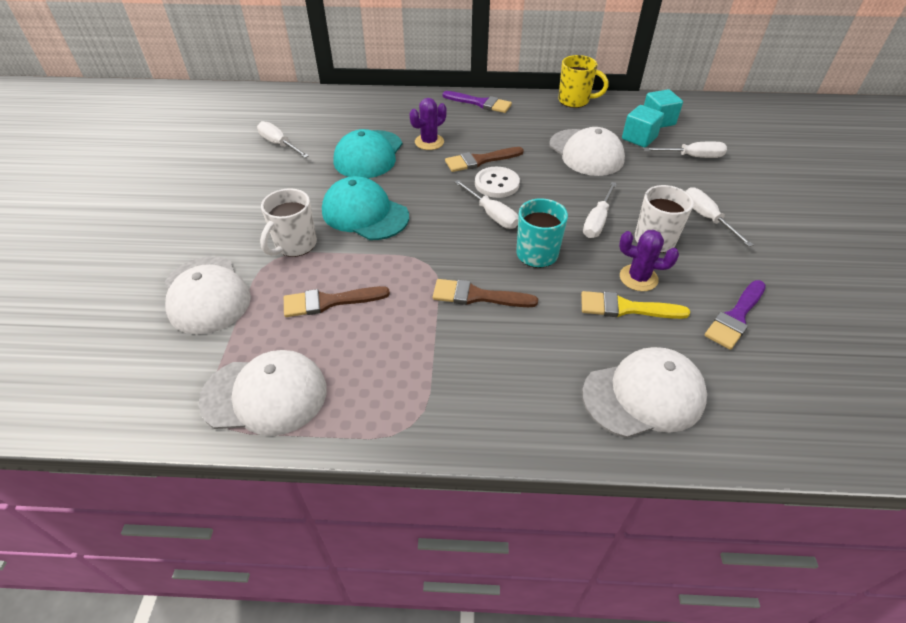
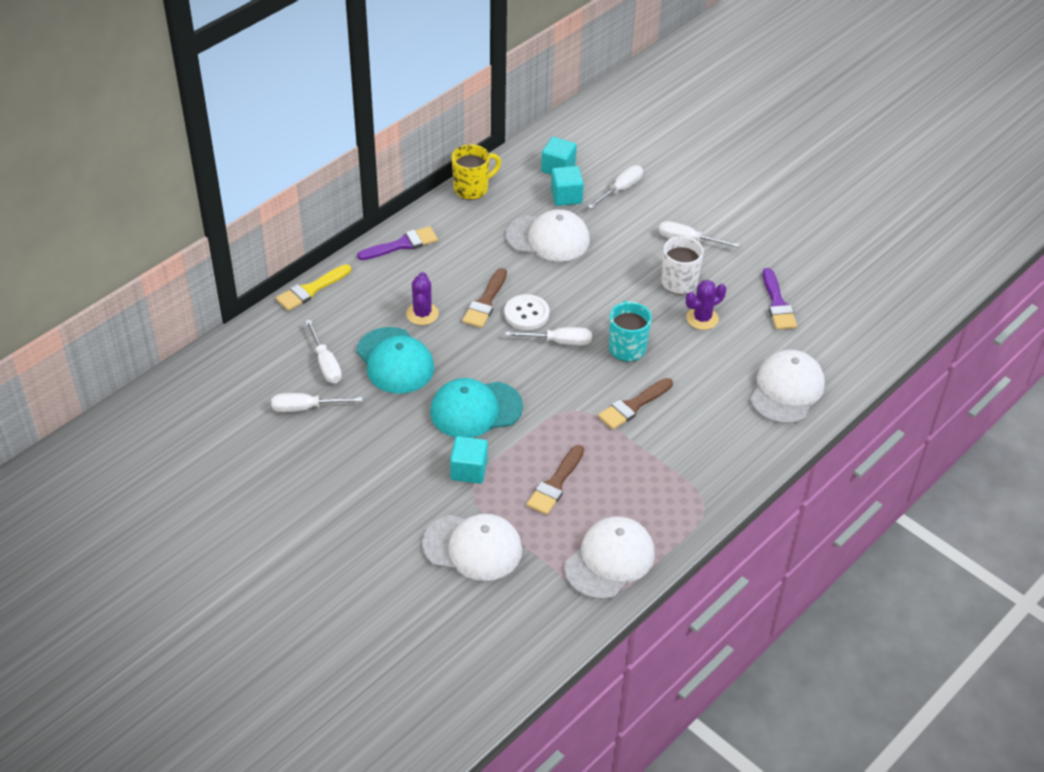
camera: 50 degrees left, 0 degrees up
(295, 245) = (469, 470): white mug -> turquoise cube
(597, 221) = (629, 294): white screwdriver -> white screwdriver (325, 363)
(626, 308) = (719, 345): yellow brush -> yellow brush (311, 289)

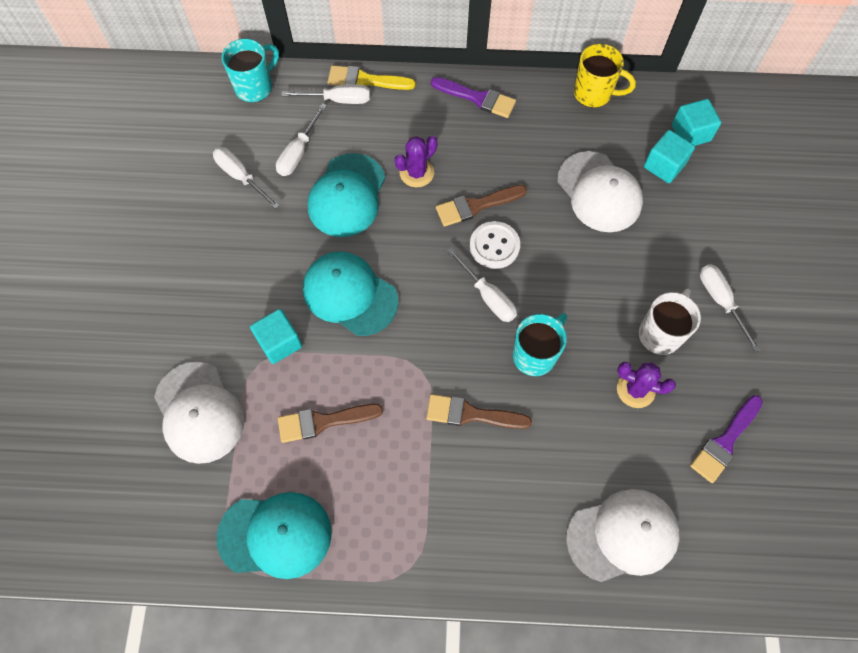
camera: 50 degrees right, 20 degrees up
(236, 351) = (255, 87): none -> turquoise mug
(610, 560) = (275, 535): white cap -> turquoise cap
(620, 189) = (721, 199): white screwdriver -> white screwdriver (338, 100)

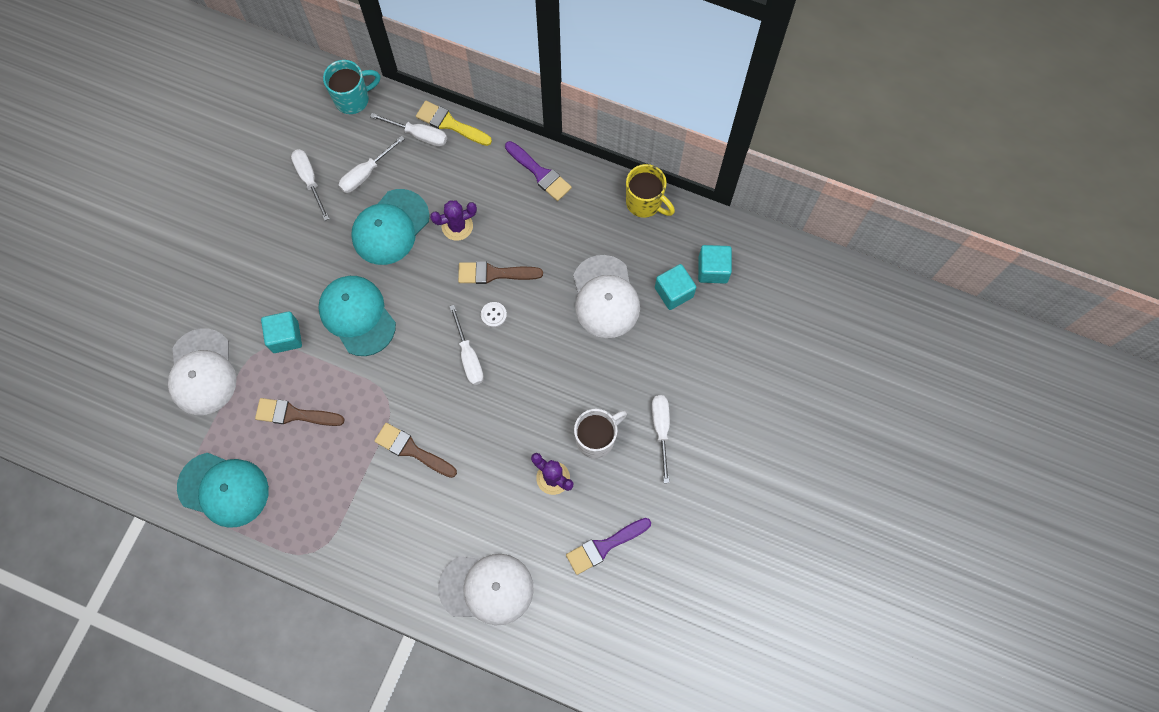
camera: 20 degrees right, 5 degrees up
(494, 246) = (493, 315): white button -> white button, size x0.58
(535, 354) = (485, 420): turquoise mug -> none

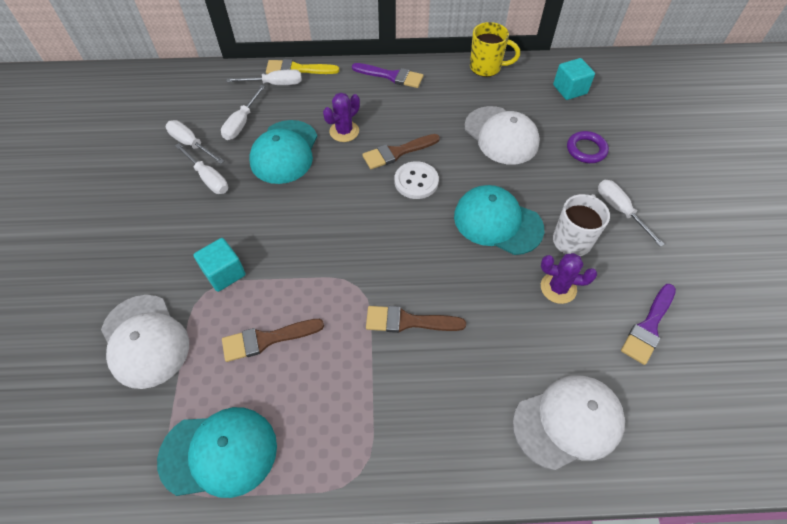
camera: 25 degrees left, 15 degrees down
(353, 99) = (205, 79): turquoise mug -> none
(357, 316) = (289, 228): turquoise cap -> turquoise cap (497, 222)
(469, 356) = (414, 221): white screwdriver -> white screwdriver (208, 178)
(493, 315) = (416, 181): white button -> white button, size x1.73
(674, 292) = (552, 113): turquoise cube -> none
(677, 350) = (586, 150): none -> purple ring

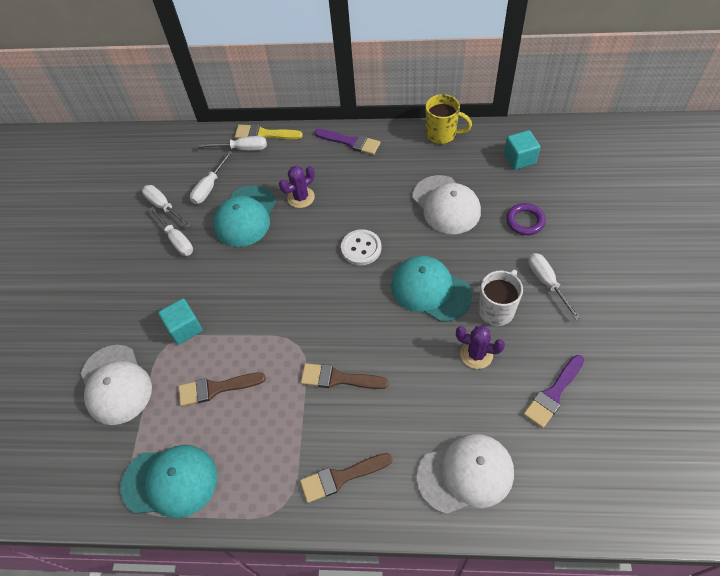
camera: 10 degrees right, 0 degrees up
(397, 152) = (347, 219): brown brush -> brown brush (341, 477)

